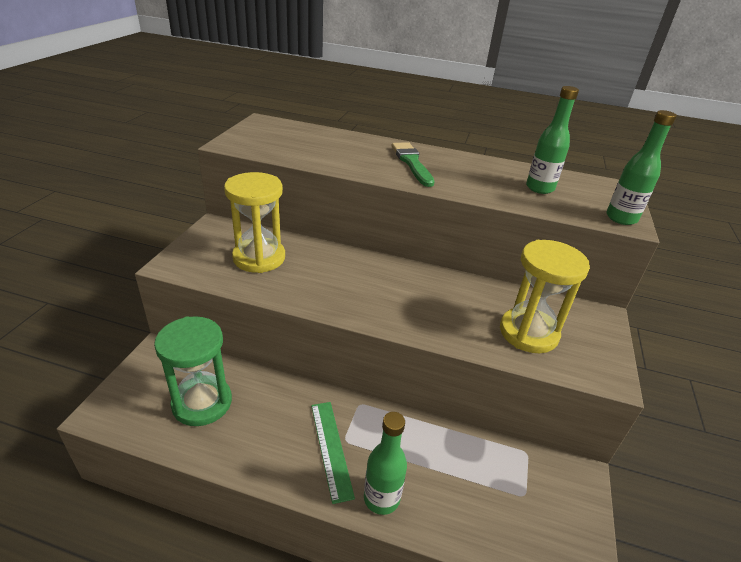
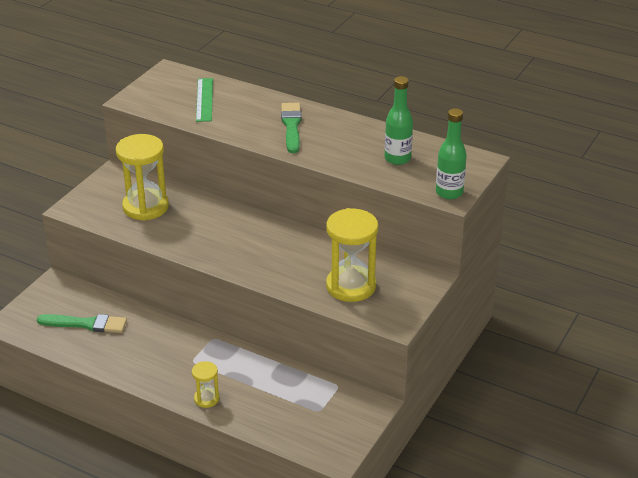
camera: 15 degrees right, 0 degrees up
(202, 403) = (86, 324): green hourglass -> green brush
(331, 448) = (179, 365): green ruler -> green ruler (204, 99)
(381, 498) = (206, 399): green bottle -> yellow hourglass

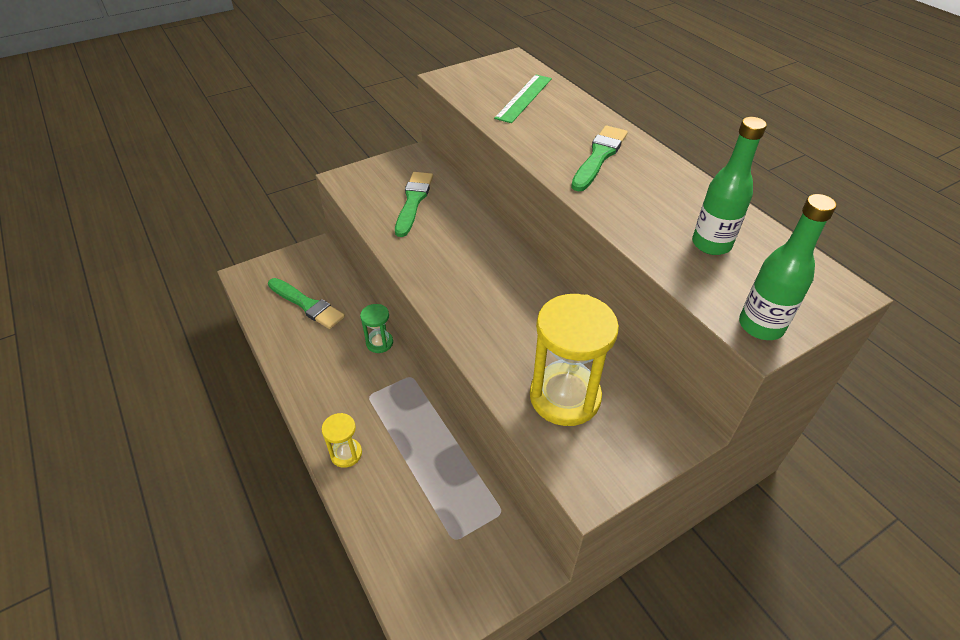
camera: 30 degrees right, 10 degrees up
(145, 207) = (413, 201): yellow hourglass -> green brush
(170, 327) = (379, 343): none -> green hourglass

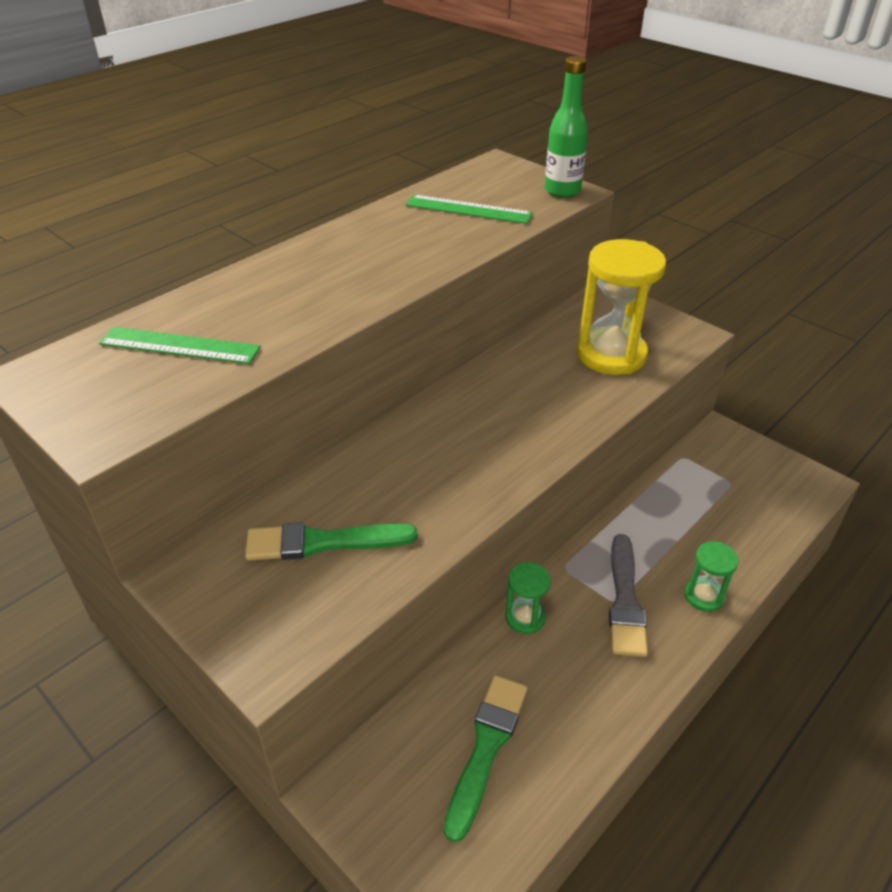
camera: 105 degrees left, 5 degrees down
(346, 454) = (703, 596): yellow hourglass -> green hourglass
(366, 402) = (625, 600): none -> grey brush
(599, 156) = (332, 273): green brush -> none
(711, 244) = (468, 209): green bottle -> green ruler

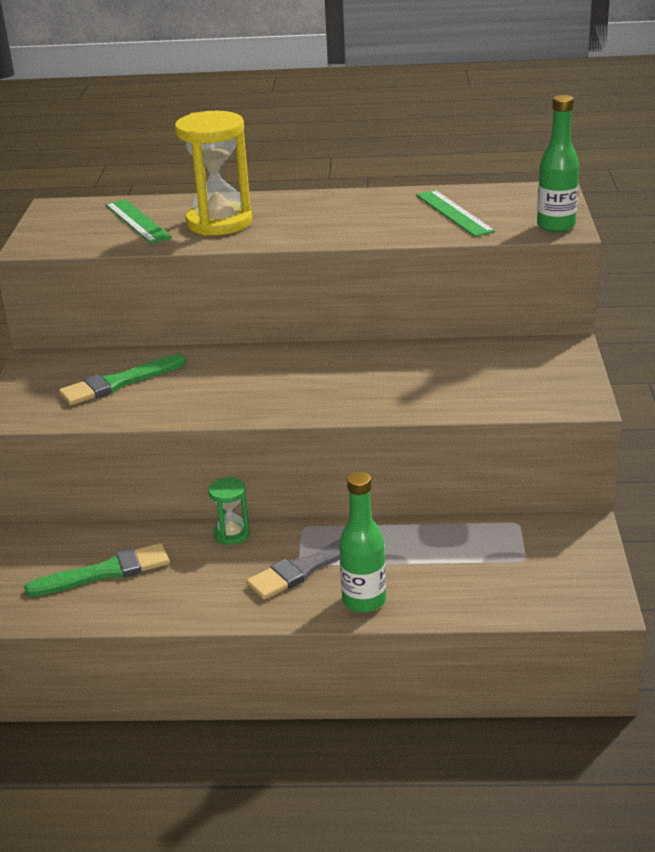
camera: 50 degrees right, 10 degrees down
(322, 542) = (119, 383): green brush -> green brush turned 75 degrees counterclockwise
(611, 355) = (483, 383): yellow hourglass -> yellow hourglass (219, 223)
(703, 596) = (364, 600): green hourglass -> green bottle

